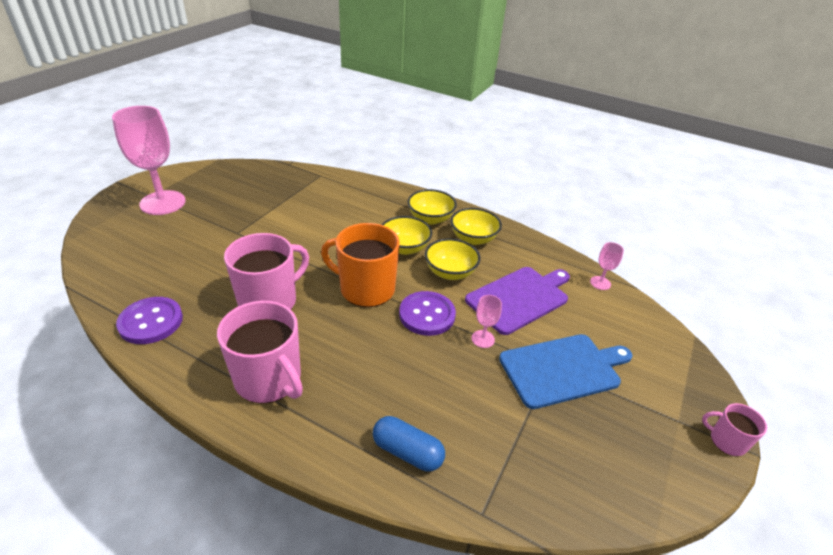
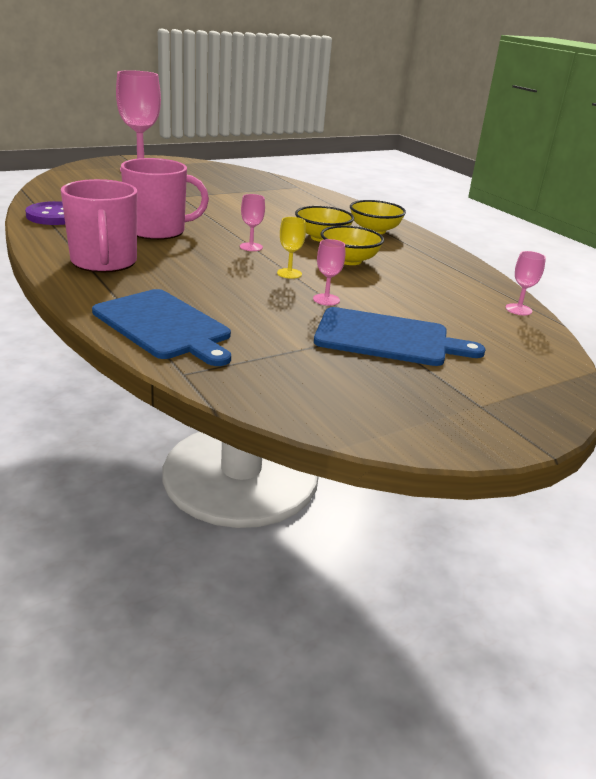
camera: 30 degrees right, 10 degrees down
(366, 289) = (251, 247): orange mug -> pink goblet
(407, 452) = (164, 326): blue capsule -> blue cutting board
(427, 315) = (289, 273): purple button -> yellow goblet
(473, 238) = (404, 250): yellow bowl -> none
(519, 298) = (403, 291): purple cutting board -> none
(726, 441) = (524, 435): pink mug -> none

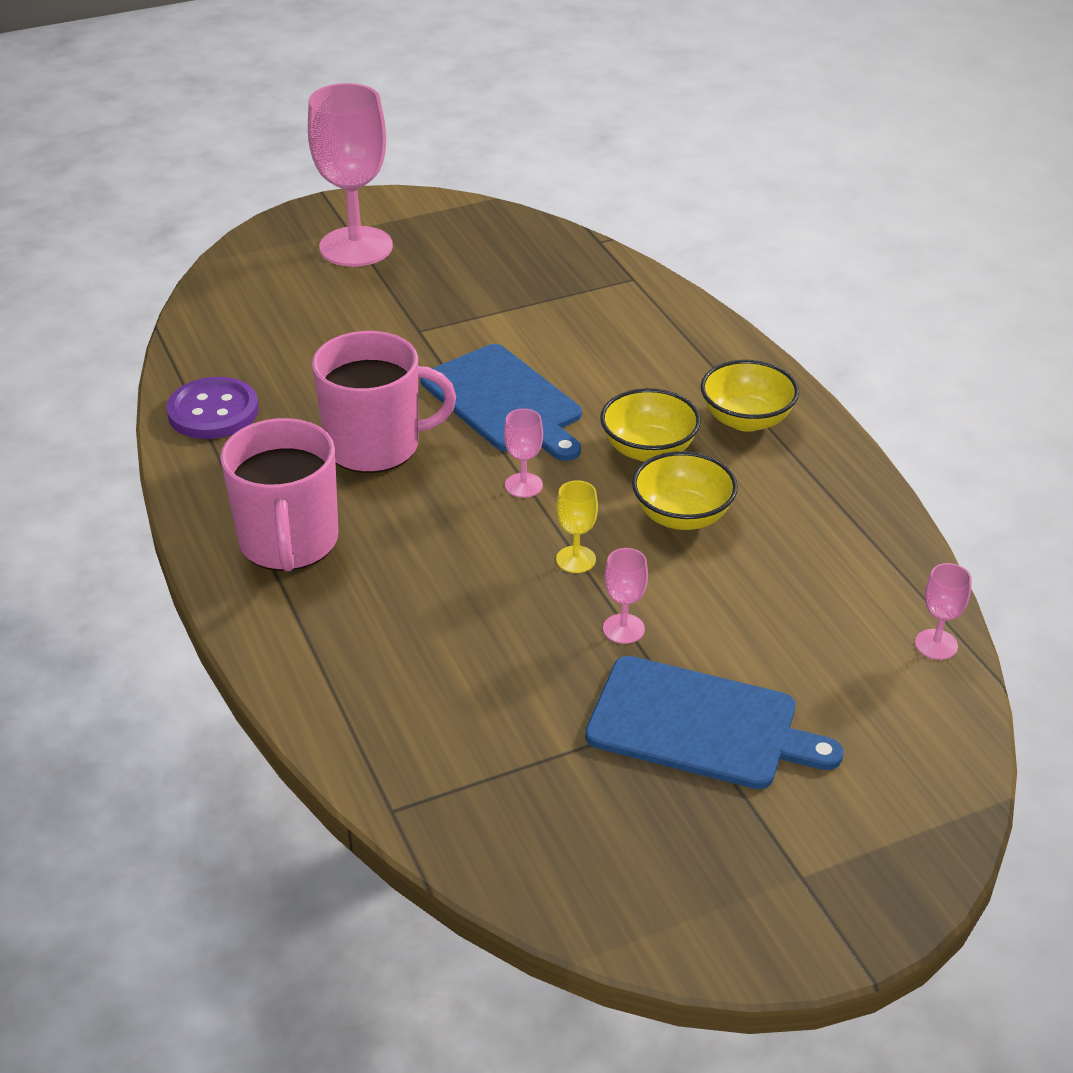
camera: 10 degrees right, 10 degrees up
(164, 326) = (371, 703): blue cutting board -> blue cutting board (505, 402)

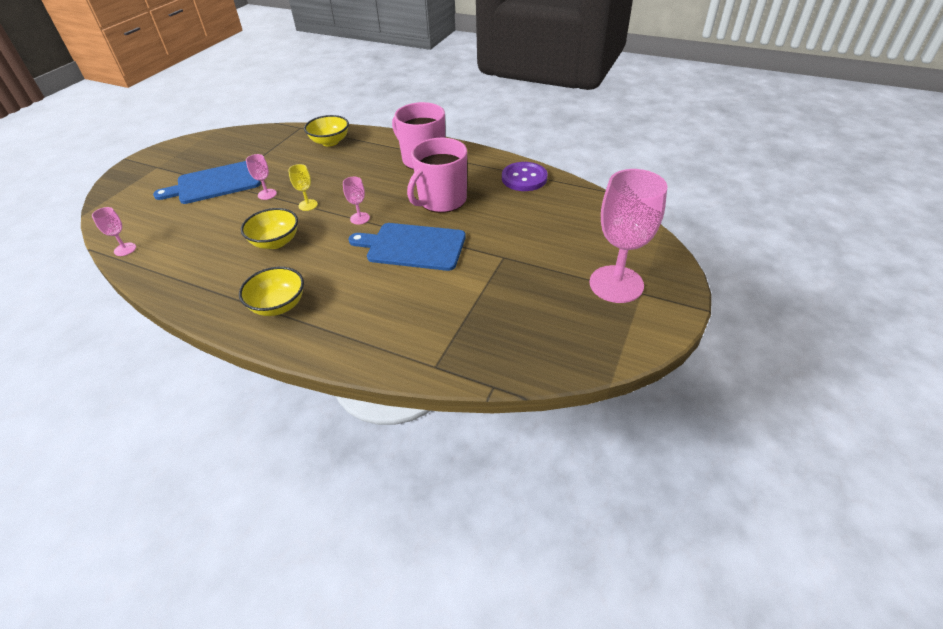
camera: 140 degrees right, 5 degrees up
(648, 450) = (318, 262): yellow bowl -> yellow bowl (330, 142)

